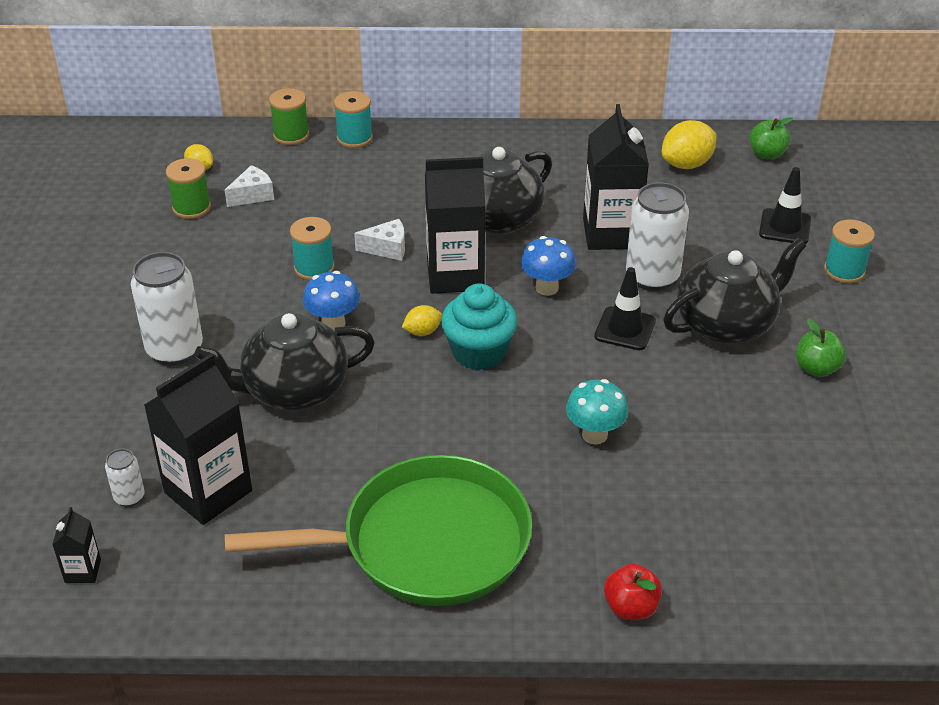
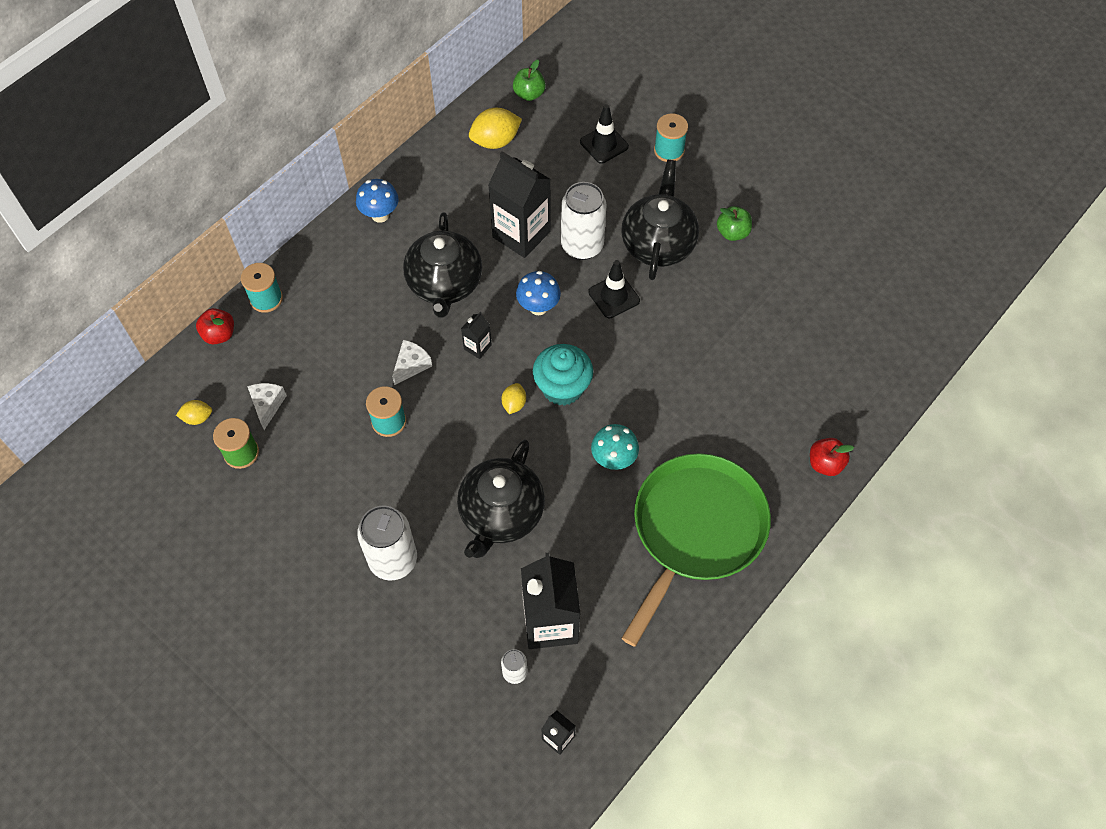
camera: 50 degrees left, 20 degrees up
(291, 135) = (219, 334): green spool -> red apple
(333, 324) = (457, 448): blue mushroom -> blue mushroom (380, 215)
(455, 275) = (477, 347): black carton -> black carton, size x0.46
(594, 435) = (686, 381): turquoise mushroom -> turquoise mushroom (613, 459)
(686, 164) = (495, 141): yellow lemon -> yellow lemon turned 60 degrees clockwise

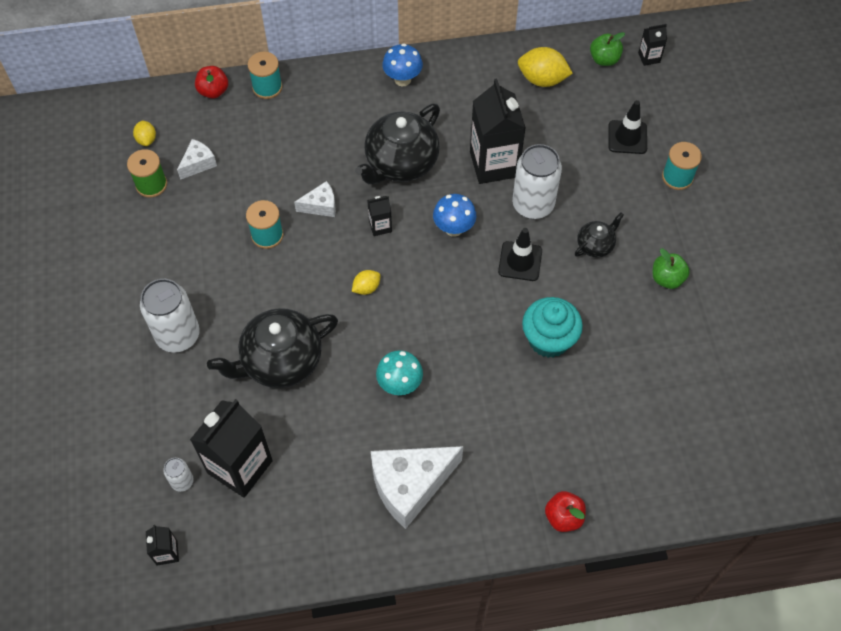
camera: 40 degrees right, 0 degrees up
(197, 418) = (146, 139): yellow lemon -> yellow lemon turned 45 degrees clockwise
(562, 71) = (649, 57): none -> black carton
(562, 387) = (413, 302): turquoise cupcake -> turquoise cupcake (548, 339)
(658, 244) = (595, 245): black teapot -> black teapot, size x0.50
(695, 530) = (410, 485): green pan -> white cheese

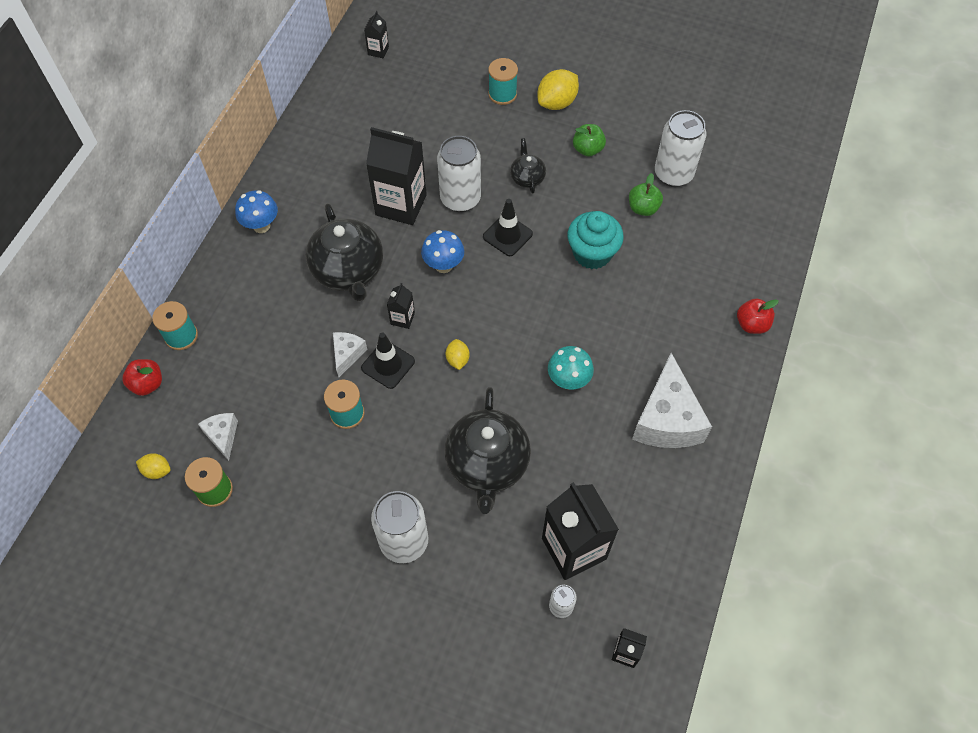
camera: 60 degrees left, 0 degrees up
(542, 79) = (343, 129): yellow lemon -> yellow lemon (557, 103)
(604, 59) = (356, 79): green apple -> green apple (643, 208)
(627, 137) = (443, 104): black traffic cone -> black traffic cone (388, 364)
(694, 367) = (673, 174): none -> white can

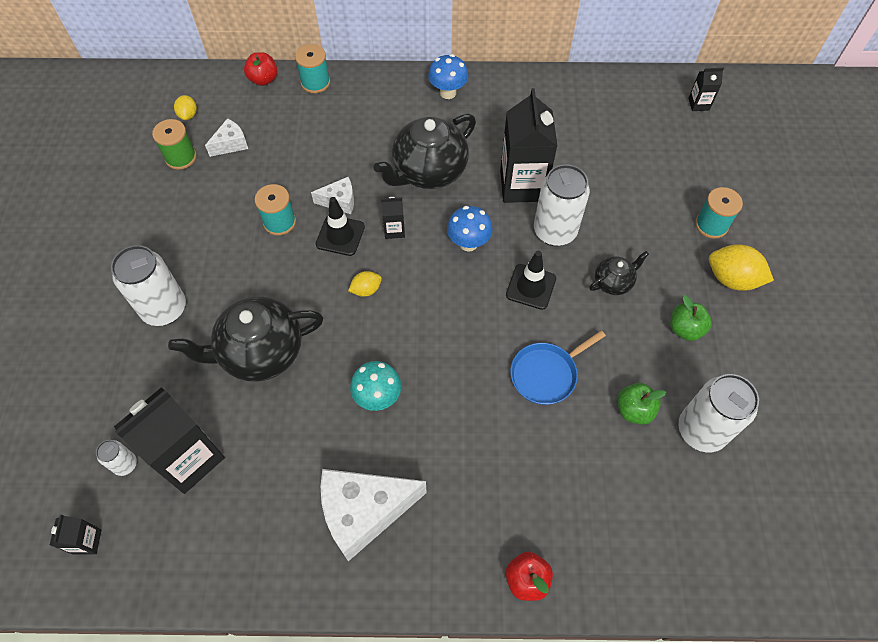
camera: 70 degrees right, 0 degrees up
(592, 253) = (546, 374): turquoise cupcake -> blue pan

